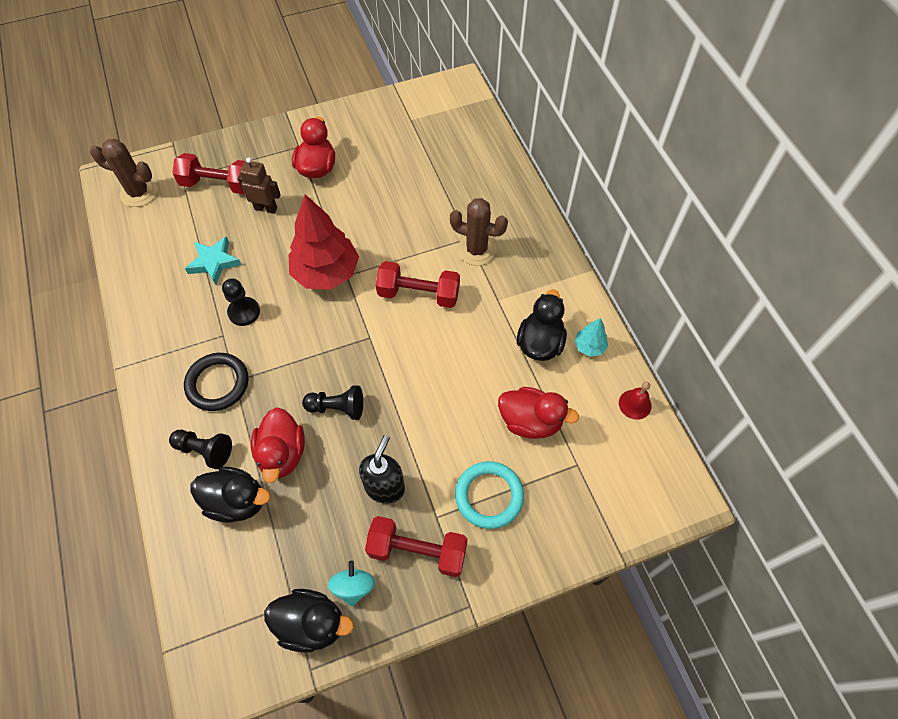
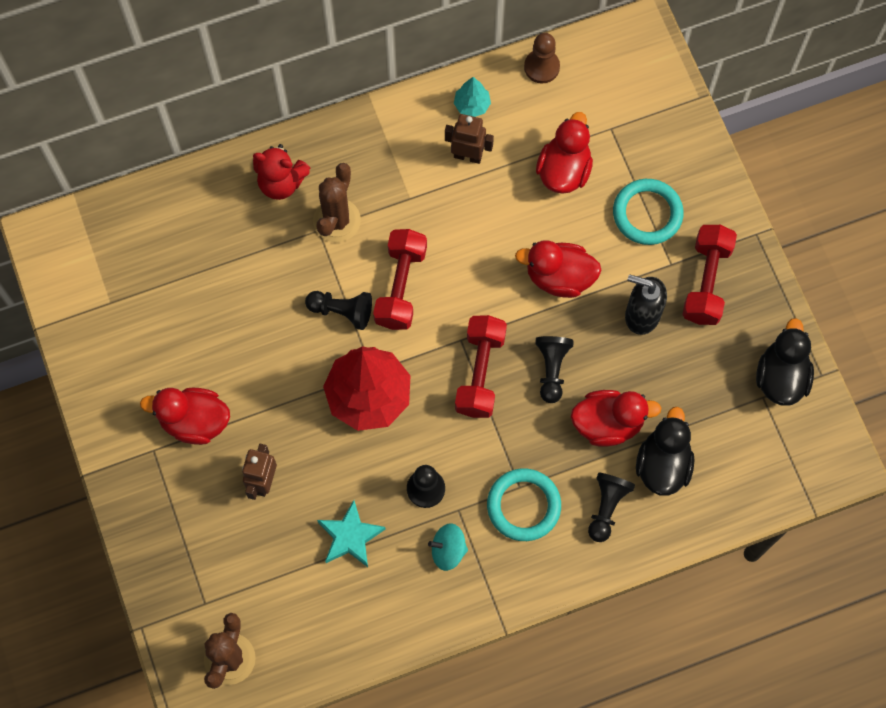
camera: 90 degrees left, 10 degrees up
(218, 184) = (219, 551): red dumbbell -> red dumbbell (480, 372)
(218, 383) = (523, 506): black ring -> turquoise ring
(353, 587) = (744, 340): turquoise spinning top -> turquoise spinning top (448, 550)
(398, 254) = (342, 311): none -> black pawn
(424, 415) = (559, 277): none -> red duck
(508, 214) = (281, 182): none -> red teddy bear
(540, 343) = (468, 156): black duck -> brown robot
(635, 404) = (541, 67): red bell -> brown pawn

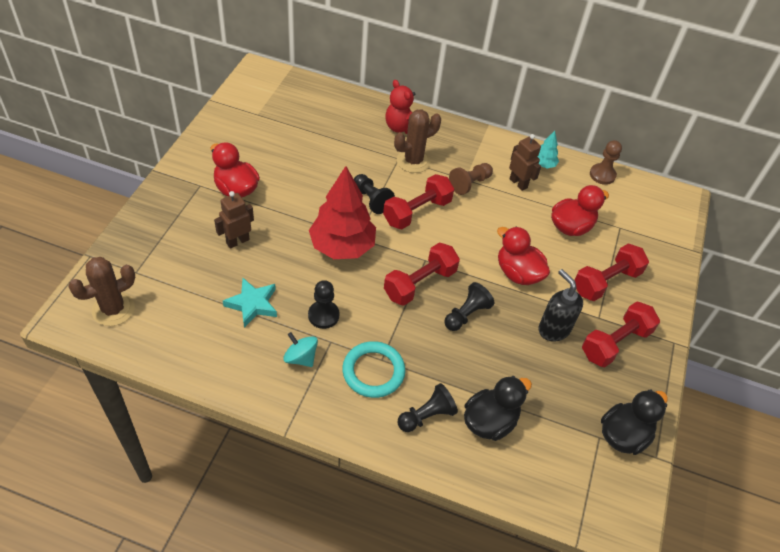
camera: 35 degrees right, 20 degrees down
(420, 201) = (469, 184): none -> brown pawn
(608, 423) = (474, 369): red duck -> none
(647, 214) = (606, 282): turquoise ring -> red dumbbell

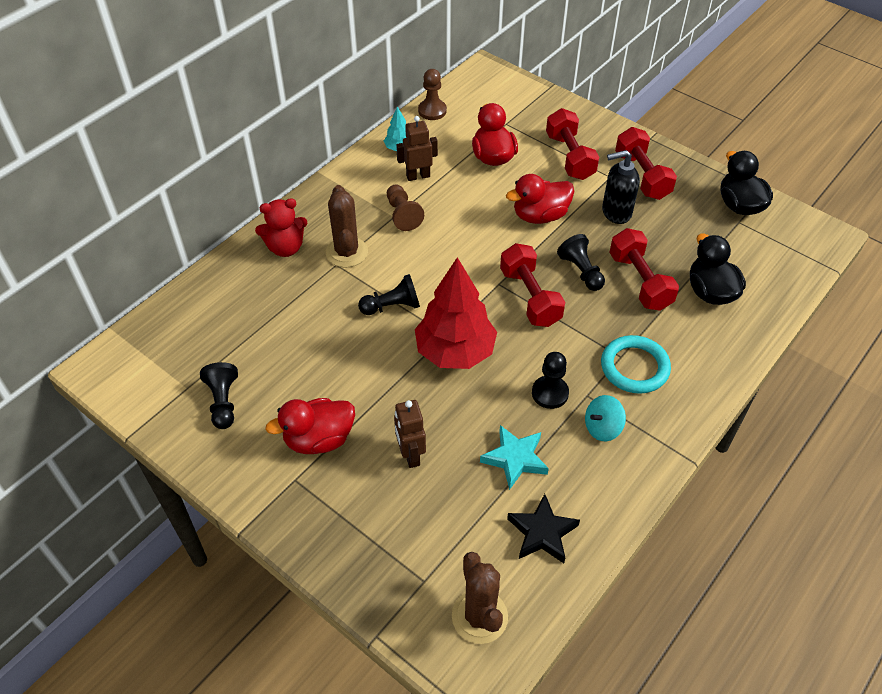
camera: 65 degrees left, 0 degrees up
(190, 334) = (542, 533): none -> black star
(417, 212) = (427, 271): red dumbbell -> red dumbbell (639, 281)
(427, 416) = (696, 338): black pawn -> black pawn (223, 402)

